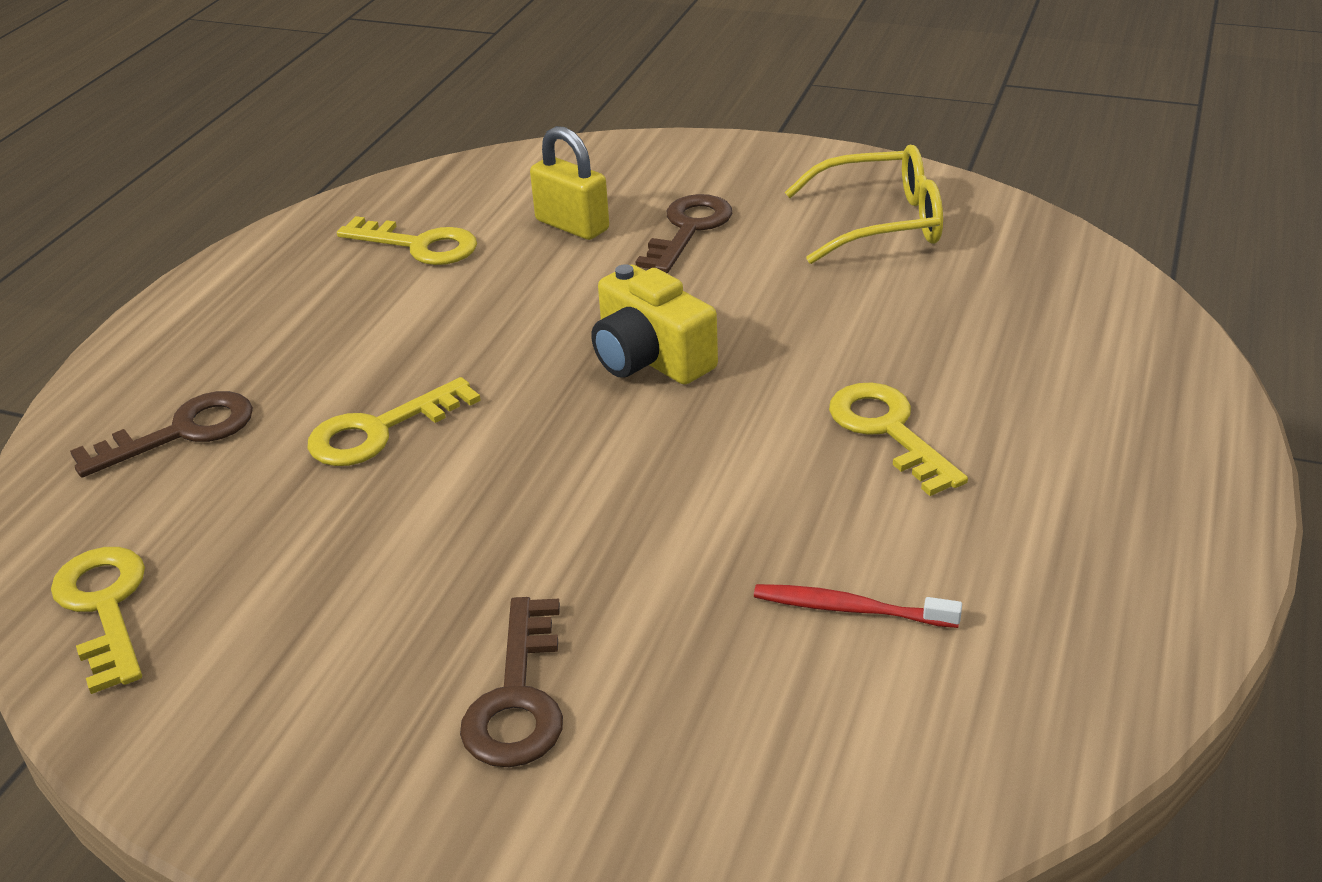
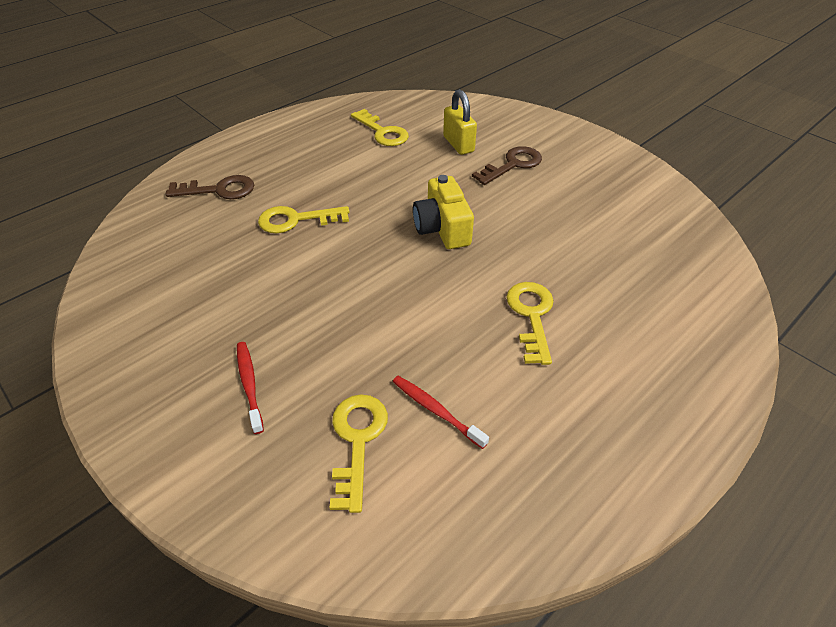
camera: 25 degrees right, 10 degrees up
(104, 607) = (129, 262): yellow key -> yellow key (357, 440)
(518, 698) = (249, 384): brown key -> red toothbrush
(880, 223) = (615, 193): yellow glasses -> none

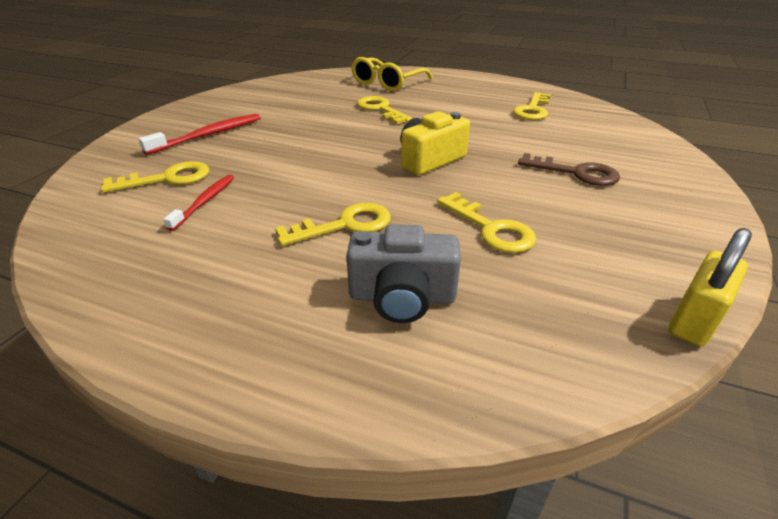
camera: 65 degrees right, 10 degrees down
(219, 190) = (387, 83): brown key -> yellow glasses
(249, 384) = (209, 135): red toothbrush -> red toothbrush, size x1.51
(458, 144) = (567, 141): yellow padlock -> yellow padlock (694, 320)
(571, 238) = (491, 228): none -> yellow key
(639, 312) = (402, 297): none -> grey camera

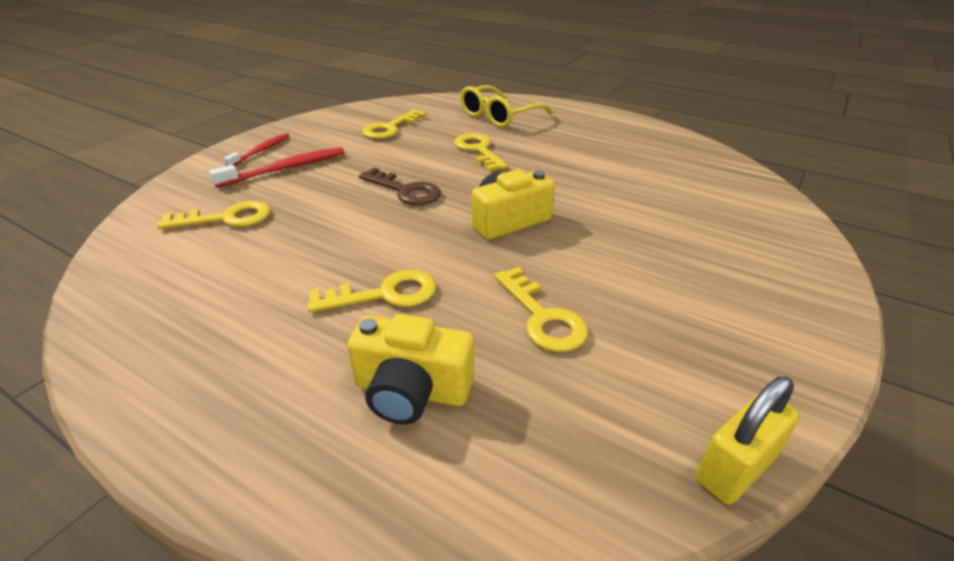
camera: 10 degrees right, 0 degrees up
(205, 201) = (253, 250): red toothbrush -> red toothbrush (261, 151)
(402, 297) = (411, 391): grey camera -> yellow camera
(532, 110) = (654, 164): yellow key -> yellow key (390, 128)
(576, 173) = (672, 254): brown key -> brown key (405, 191)

